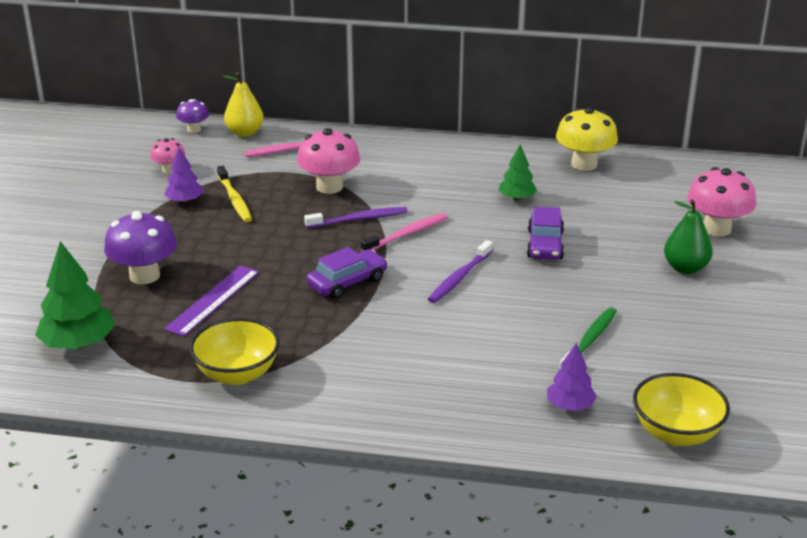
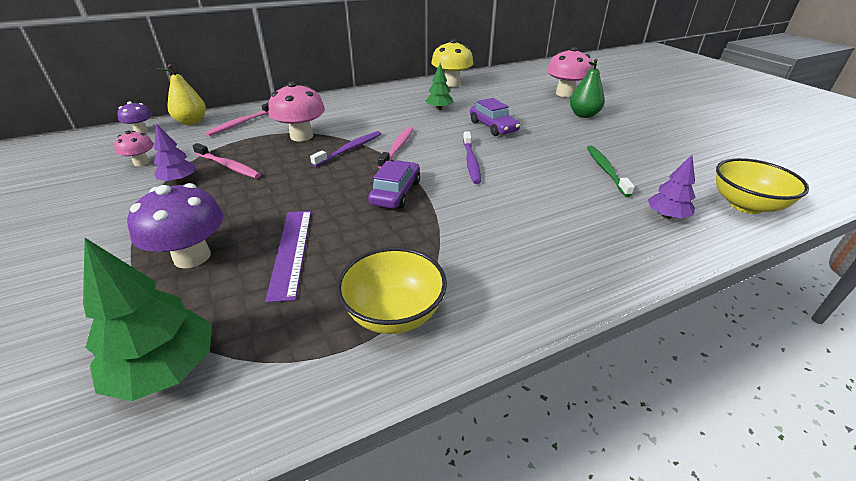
camera: 35 degrees left, 5 degrees up
(234, 200) = (228, 166): yellow toothbrush -> pink toothbrush

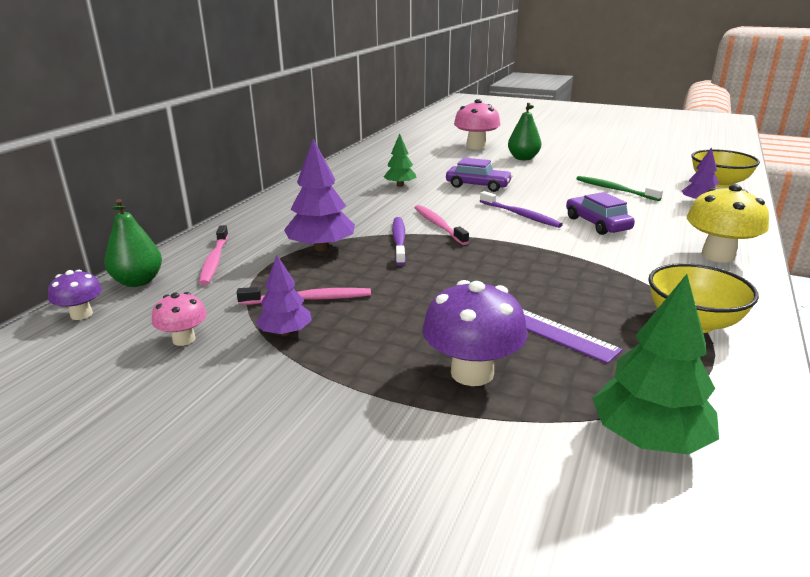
camera: 40 degrees left, 10 degrees down
(191, 122) = (138, 281): yellow pear -> green pear
(301, 136) = (321, 248): pink mushroom -> purple tree
(396, 193) = (518, 256): purple car -> purple car (597, 224)
(451, 84) = (362, 163): yellow mushroom -> yellow mushroom (718, 255)

